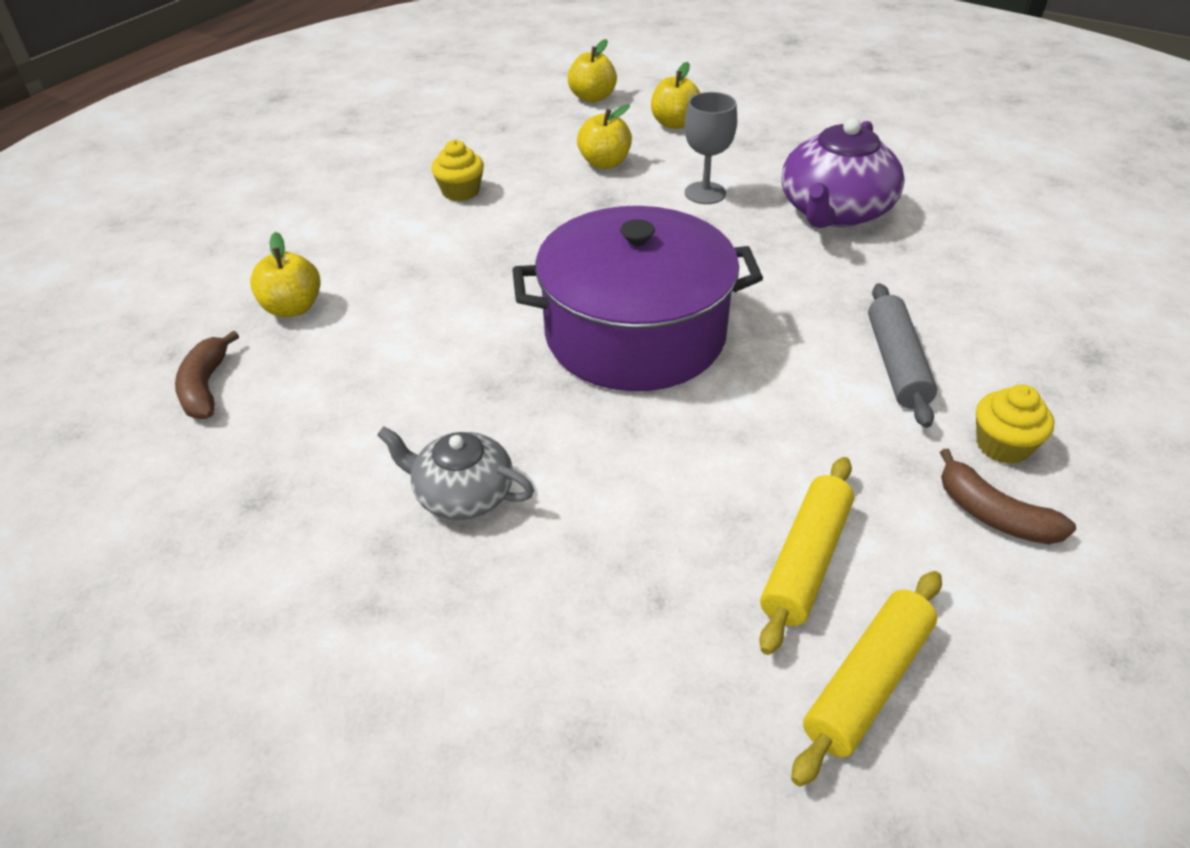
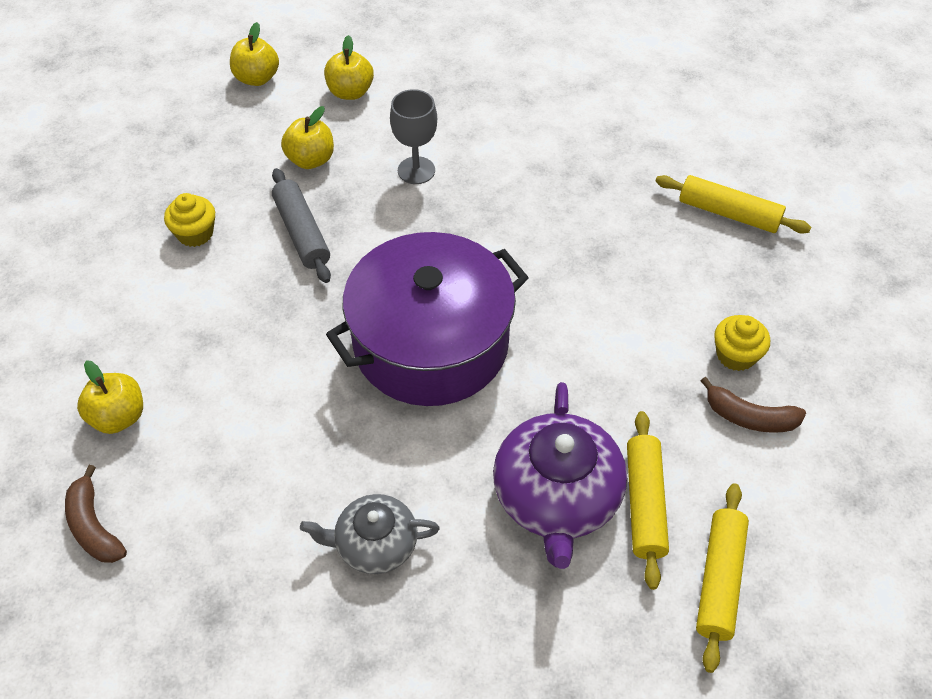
camera: 25 degrees left, 10 degrees up
(834, 211) = (531, 160): purple teapot -> purple teapot (557, 497)
(896, 364) = (638, 305): grey rolling pin -> grey rolling pin (302, 233)
(1054, 308) = (729, 213): none -> yellow rolling pin

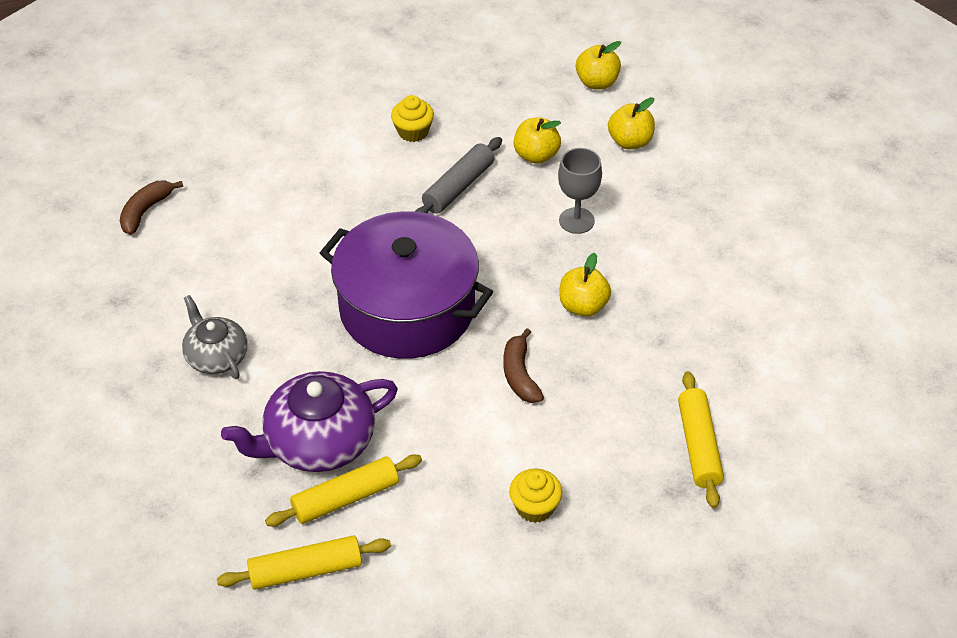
camera: 60 degrees right, 5 degrees down
(118, 417) = (232, 178): yellow apple -> yellow apple (583, 306)
(749, 417) = (475, 538): brown banana -> brown banana (520, 375)

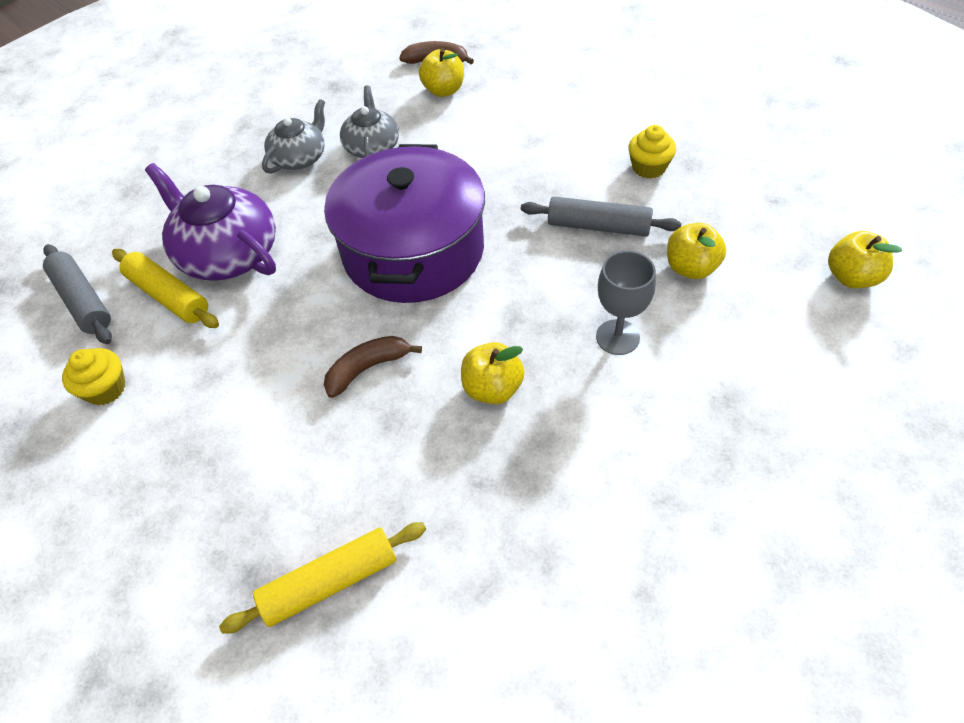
camera: 70 degrees right, 5 degrees up
(243, 297) = (372, 146): none -> grey teapot
(306, 570) = (83, 301): yellow rolling pin -> grey rolling pin
(535, 507) = (194, 446): yellow cupcake -> yellow cupcake (106, 389)
(630, 142) = (781, 341): yellow apple -> yellow apple (443, 90)

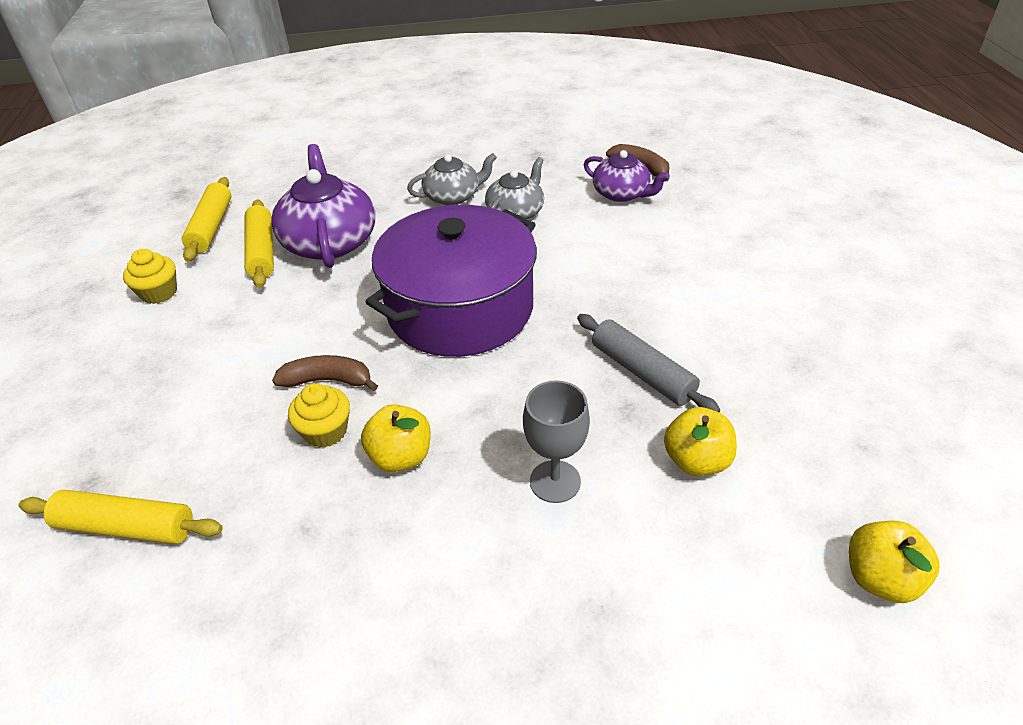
camera: 35 degrees right, 10 degrees down
(83, 301) = (211, 227): grey rolling pin -> yellow rolling pin
(443, 90) = (622, 194): yellow apple -> purple teapot
(648, 167) = (750, 345): yellow cupcake -> yellow cupcake (325, 431)

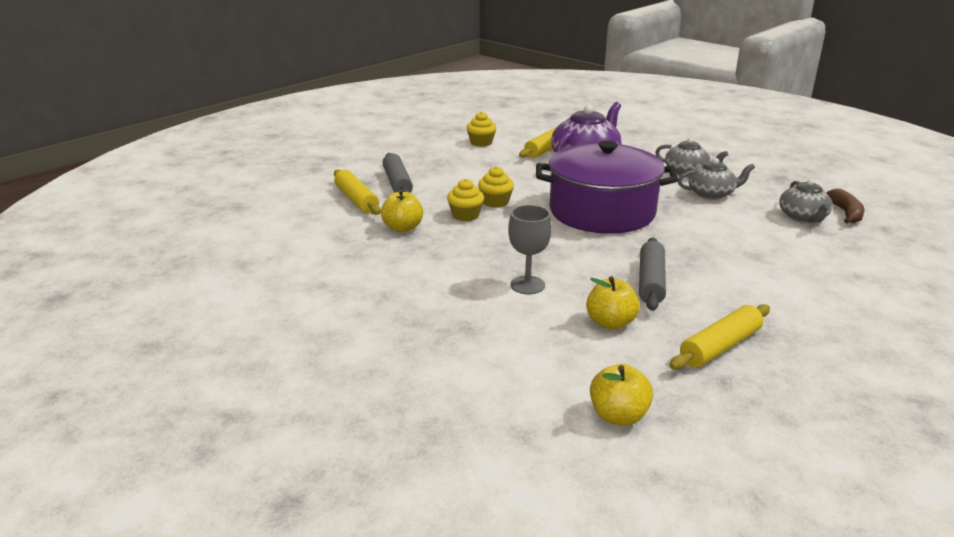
camera: 50 degrees right, 15 degrees down
(143, 446) = (397, 183): none -> grey rolling pin
(211, 227) = (541, 131): yellow rolling pin -> yellow rolling pin (720, 347)
(328, 380) = (495, 202): brown banana -> yellow cupcake
(401, 457) = (479, 239): yellow apple -> yellow apple (403, 228)
(622, 194) = (803, 217): purple teapot -> grey teapot

